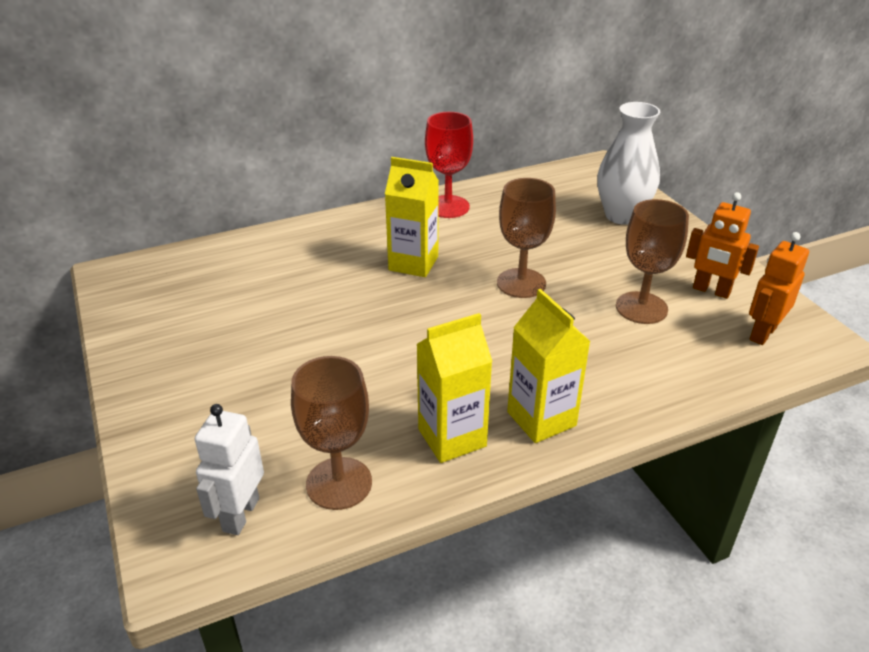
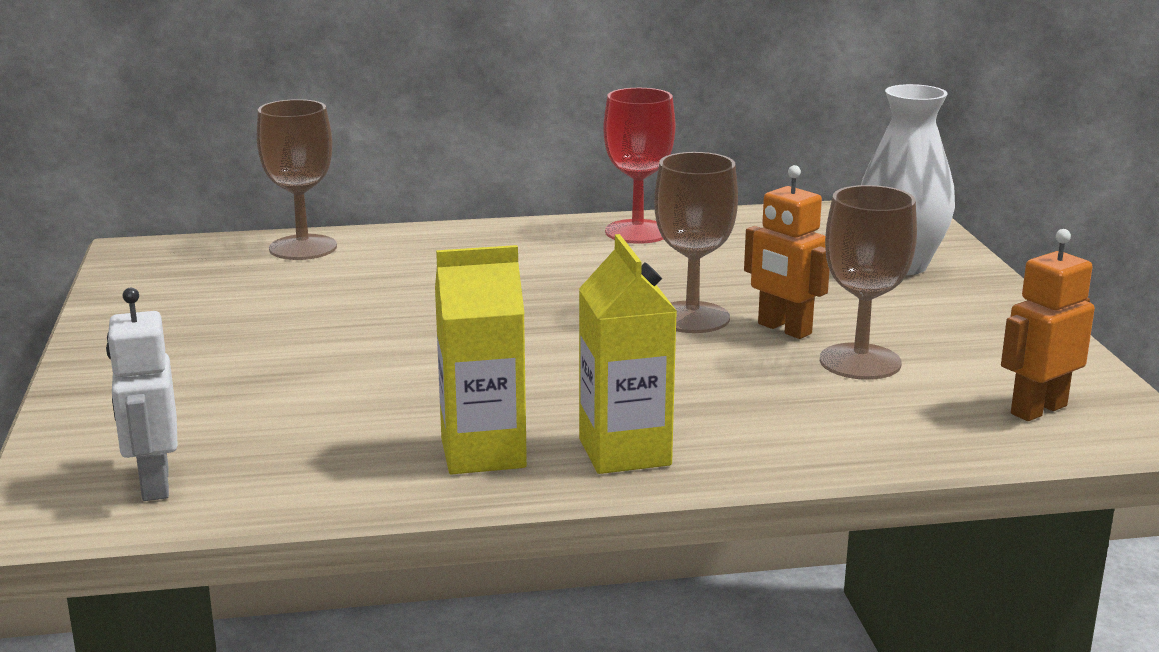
camera: 15 degrees right, 15 degrees down
(240, 514) = (154, 484): white robot -> white robot turned 45 degrees counterclockwise
(339, 483) = (299, 474): brown goblet -> brown goblet (303, 248)
(413, 263) = (547, 282): yellow carton -> none
(711, 291) = (987, 356): orange robot -> orange robot (784, 329)

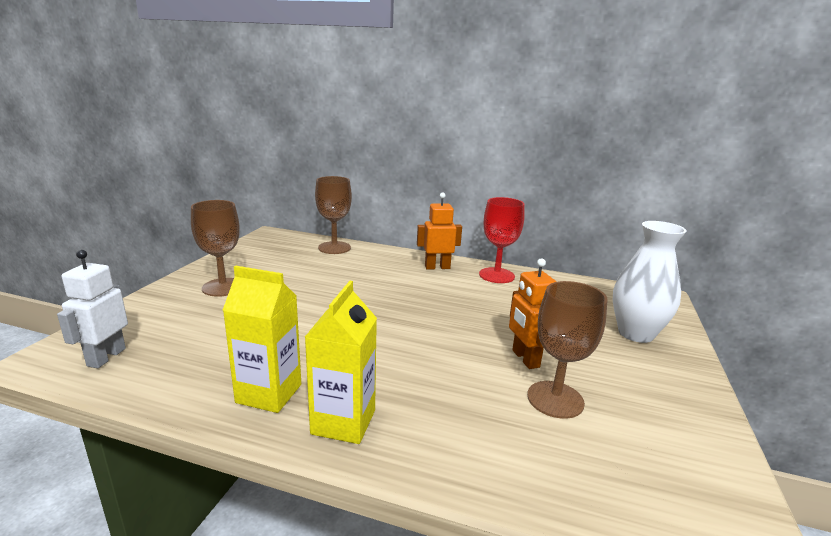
camera: 25 degrees right, 0 degrees up
(692, 318) = (477, 335): brown goblet -> brown goblet (223, 287)
(1038, 409) = (665, 491): orange robot -> orange robot (437, 267)

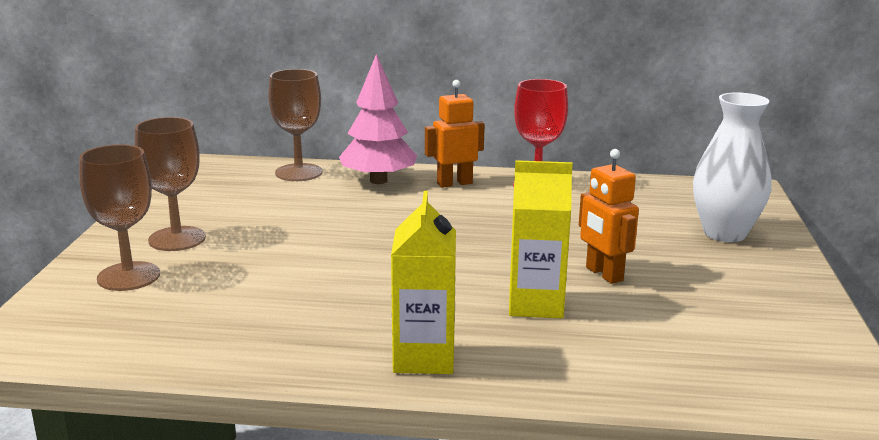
camera: 10 degrees left, 0 degrees up
(106, 357) = (88, 333): white robot -> none
(269, 393) = (321, 343): yellow carton -> yellow carton (535, 304)
(385, 259) = (378, 181): none -> pink tree
(555, 399) = (649, 309): brown goblet -> brown goblet (128, 276)

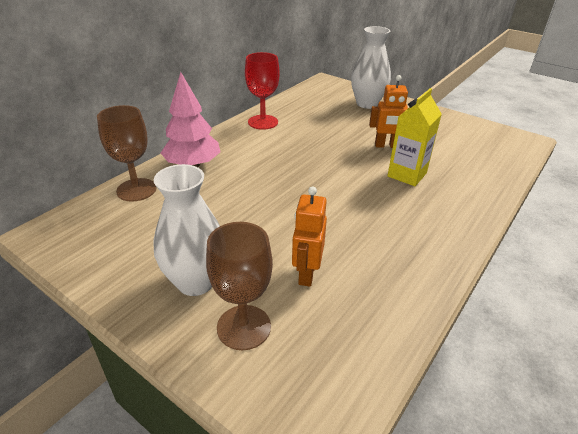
camera: 60 degrees left, 15 degrees up
(177, 239) = (195, 282): brown goblet -> white vase
(424, 358) = (447, 228): yellow carton -> none
(454, 183) = (230, 143): orange robot -> orange robot (306, 273)

